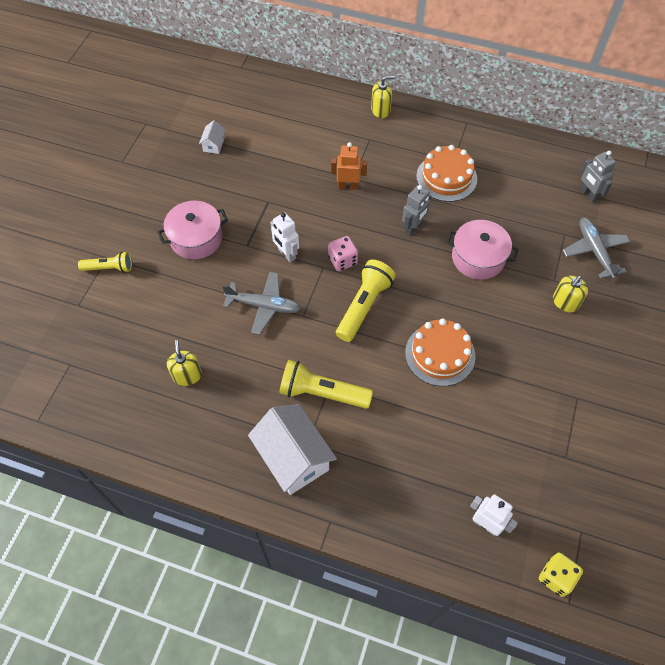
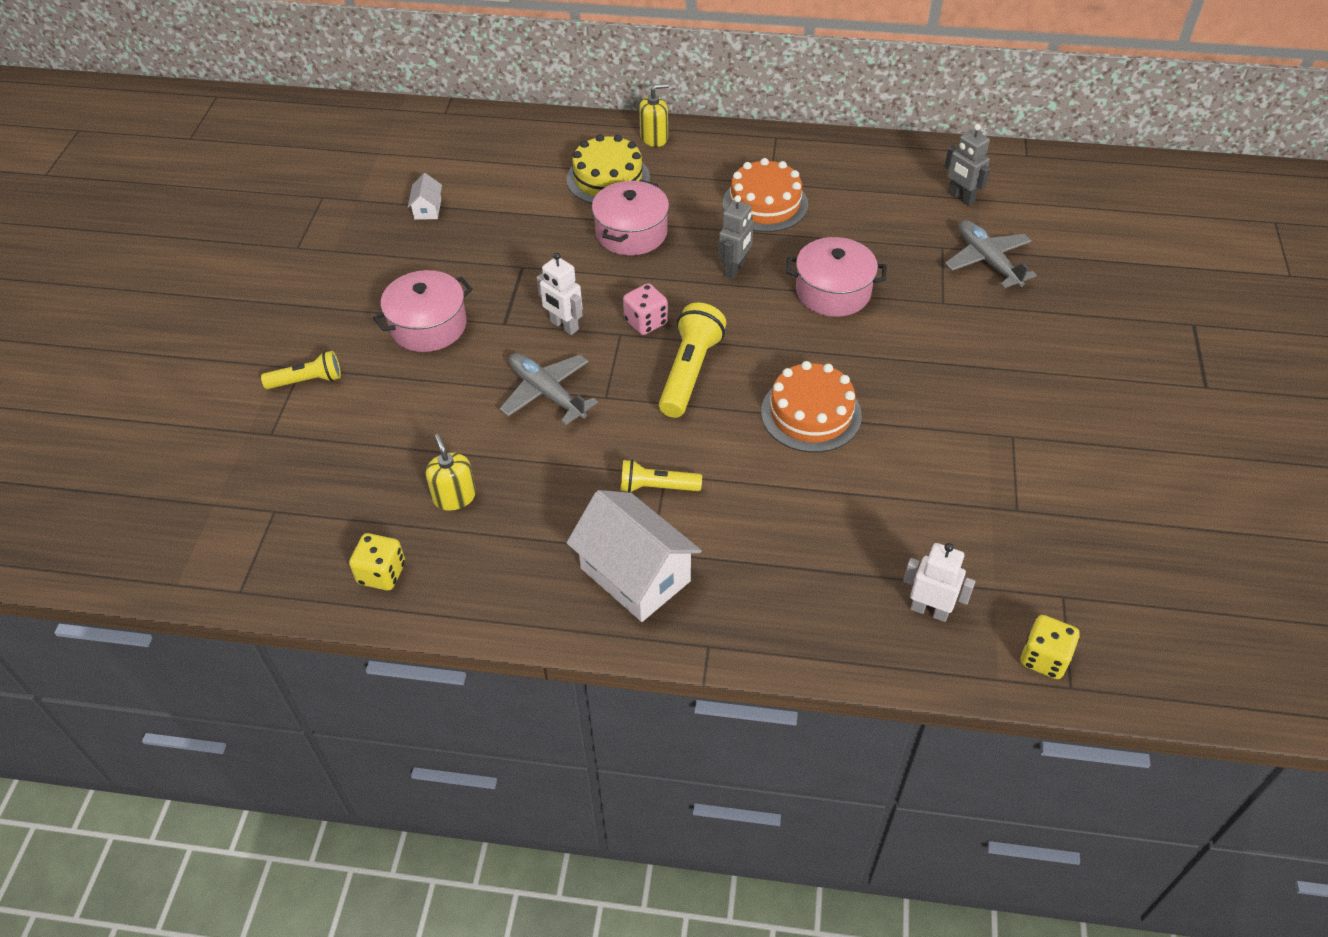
camera: 10 degrees left, 10 degrees down
(129, 425) = (382, 573): none -> yellow dice
(264, 306) = (547, 393): grey plane -> grey plane turned 135 degrees counterclockwise
(322, 393) = (657, 487): yellow flashlight -> yellow flashlight, size x0.62
(341, 139) = (608, 178): none -> yellow cake
(348, 186) = (631, 233): orange robot -> pink pot
(565, 302) = (965, 326): yellow soap dispenser -> none

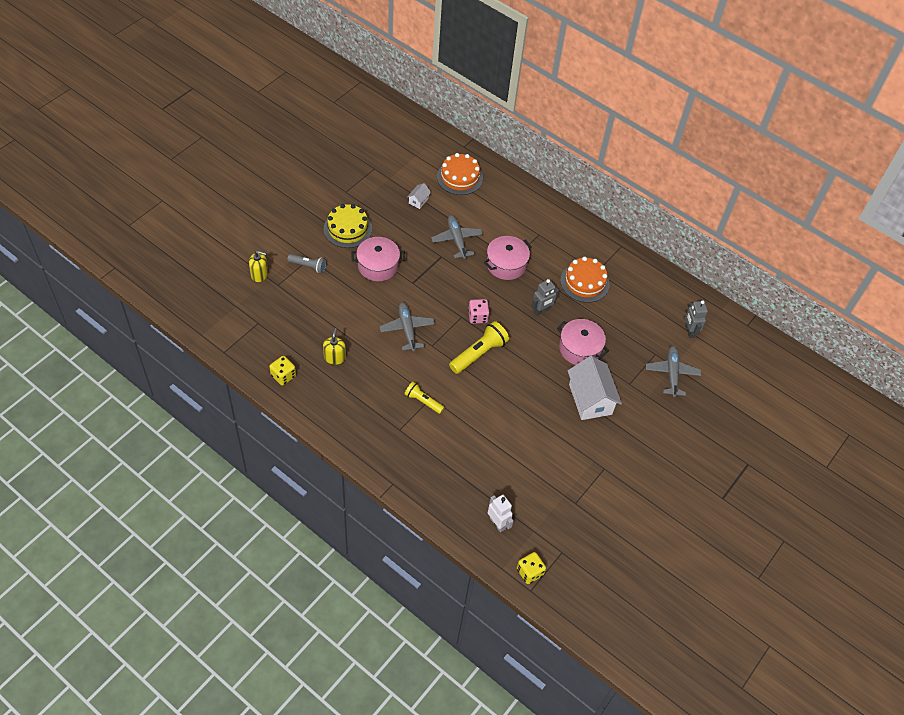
camera: 25 degrees right, 5 degrees up
(307, 381) = (308, 266): yellow flashlight -> grey flashlight
(529, 234) = (457, 240): none -> grey plane
(564, 326) = (438, 298): white robot -> none
(608, 178) = (517, 227): yellow cake -> yellow cake (347, 229)
(635, 574) = (385, 435): white house -> white house (590, 399)
(654, 138) = (558, 214): yellow soap dispenser -> yellow soap dispenser (259, 274)
(811, 413) = (518, 405): orange cake -> orange cake (459, 177)

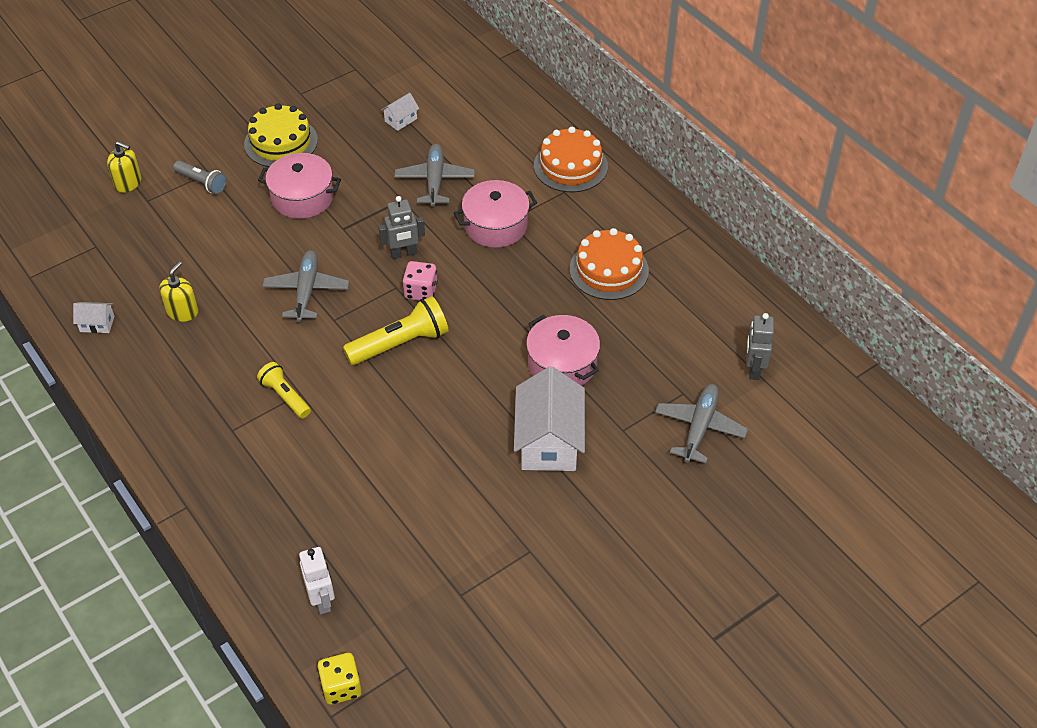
camera: 20 degrees right, 5 degrees down
(283, 376) = (97, 324): yellow dice -> white house
(459, 177) = (475, 98): orange cake -> orange cake (570, 166)
(541, 311) = (523, 299): grey robot -> grey robot (403, 254)

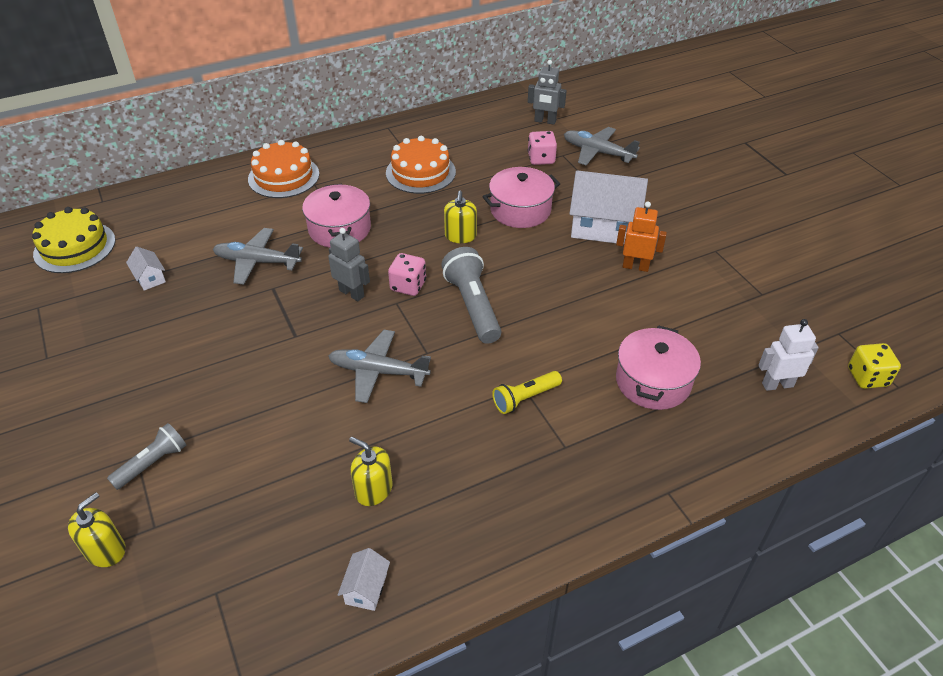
camera: 80 degrees left, 5 degrees down
(281, 142) = (123, 381): yellow cake -> yellow cake (75, 247)
(302, 197) = (230, 366): pink pot -> pink pot (653, 381)
(400, 344) = (473, 306): yellow flashlight -> grey flashlight
(403, 254) = (352, 293): grey robot -> grey robot turned 45 degrees counterclockwise
(485, 474) = (635, 266): none -> orange robot
(505, 319) = (460, 236): none -> yellow soap dispenser
(668, 373) = (541, 159): none -> pink dice

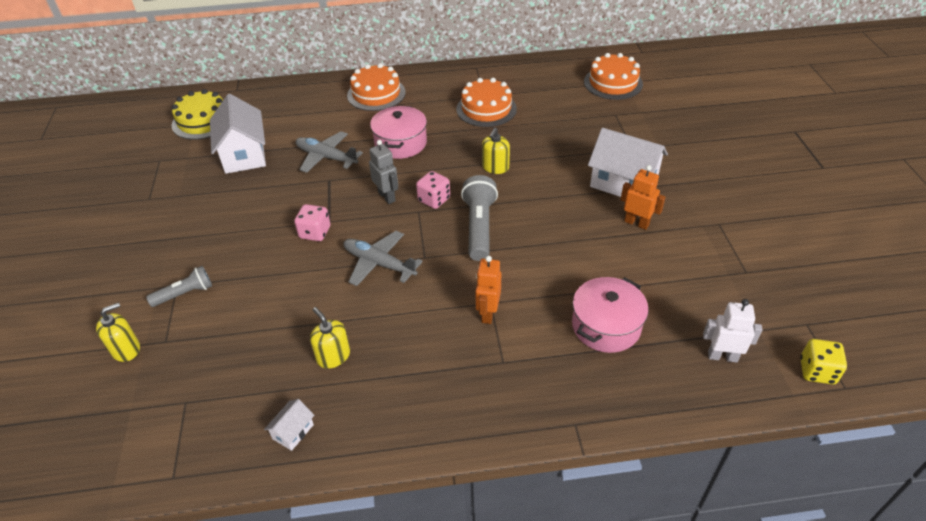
camera: 20 degrees right, 0 degrees up
(150, 278) = (244, 154): white house -> white house, size x2.22
(520, 210) = (556, 155): pink pot -> none
(525, 398) = (488, 313): yellow flashlight -> orange robot
(541, 159) = (594, 115): pink dice -> pink dice (315, 232)
(545, 121) = (613, 83): grey robot -> orange cake
(597, 152) = (648, 117): grey plane -> none

